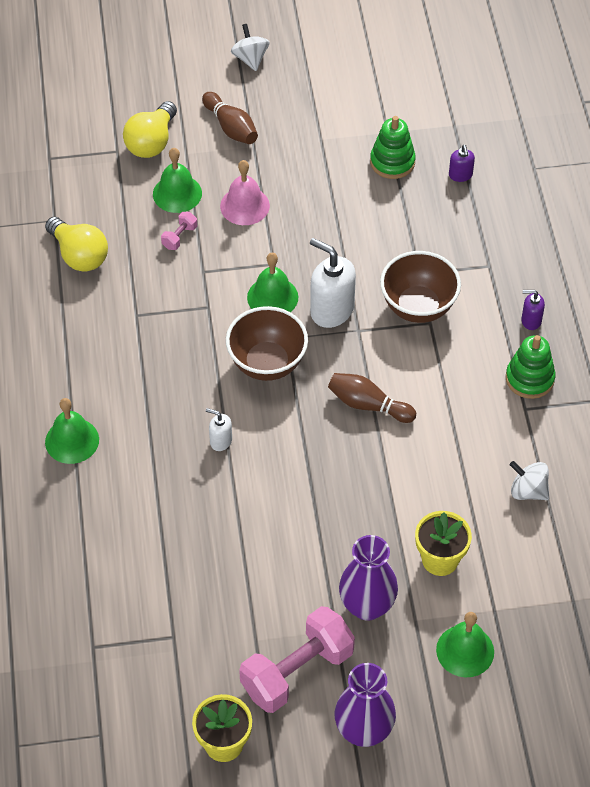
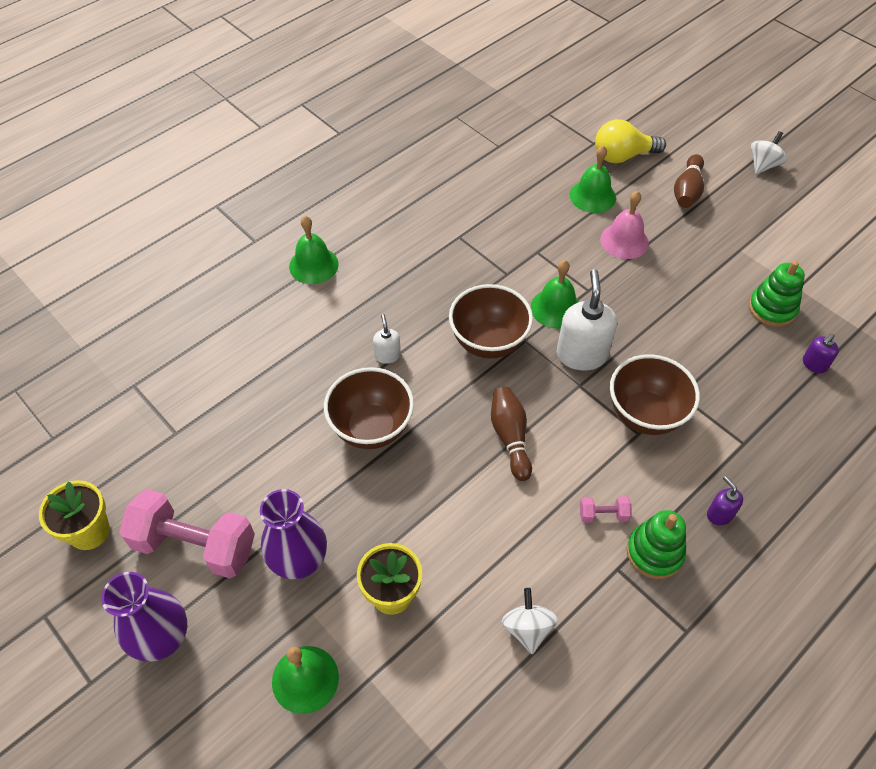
camera: 55 degrees right, 0 degrees up
(79, 255) = (481, 175): yellow light bulb -> none
(179, 237) = (554, 220): pink dumbbell -> pink dumbbell (603, 514)
(284, 492) = (371, 428): none -> brown bowl

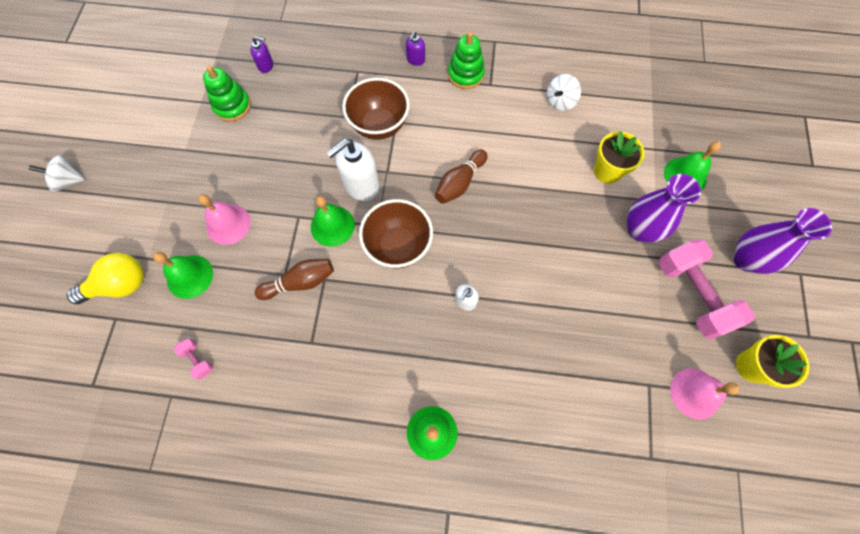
camera: 130 degrees left, 15 degrees up
(129, 462) = (695, 393): none -> pink bell
(371, 428) = (526, 264): brown bowl -> none
(603, 514) = (465, 108): pink dumbbell -> pink dumbbell (198, 360)
(622, 156) = (120, 285): yellow light bulb -> yellow light bulb turned 60 degrees counterclockwise
(687, 191) = (137, 214): brown bowling pin -> brown bowling pin (300, 282)

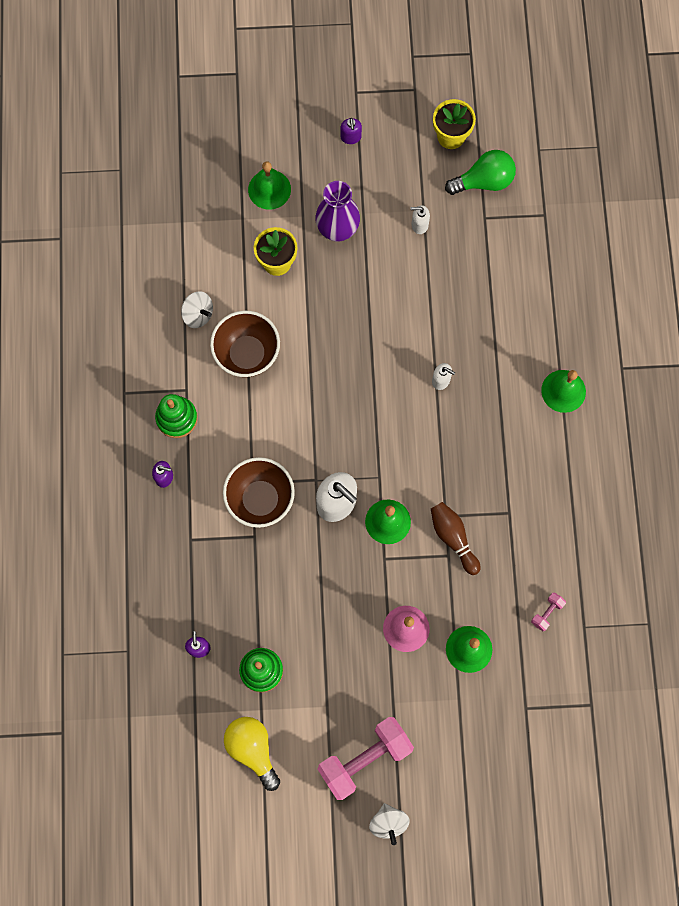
camera: 100 degrees left, 5 degrees up
(120, 285) = (492, 716): yellow light bulb -> yellow light bulb (252, 749)
(398, 246) = (397, 452): brown bowl -> brown bowl (247, 354)
(459, 183) = (316, 404): brown bowling pin -> none
(642, 311) = (419, 225): none -> white soap dispenser
(691, 294) = (394, 184): pink dumbbell -> pink dumbbell (365, 759)
(695, 393) = (484, 181): pink bell -> green light bulb
(746, 259) = (351, 137): purple vase -> purple soap dispenser

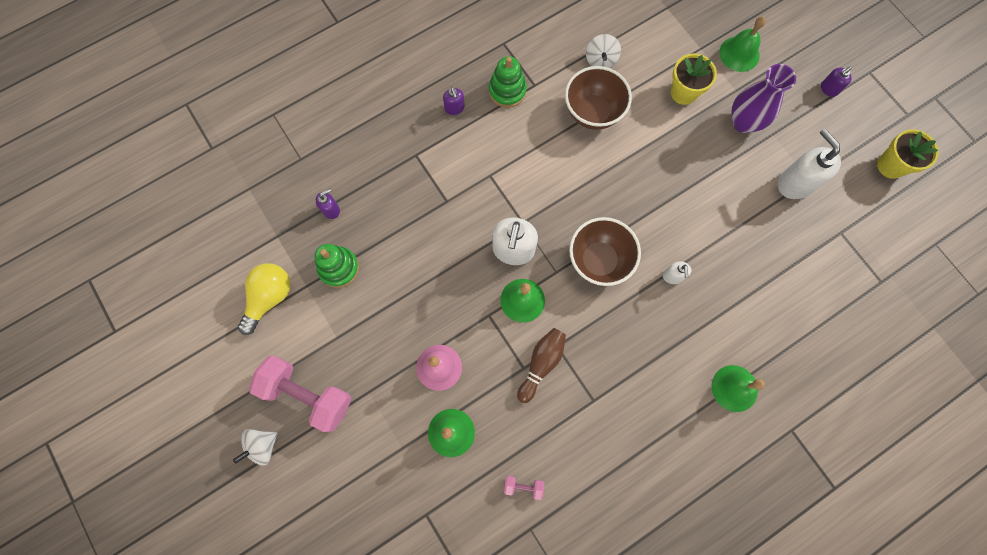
camera: 60 degrees right, 0 degrees up
(260, 499) = (479, 189): brown bowl -> brown bowl (599, 260)
(419, 225) = (795, 183): white soap dispenser -> white soap dispenser, size x1.97
(484, 181) = (872, 214): green light bulb -> none

